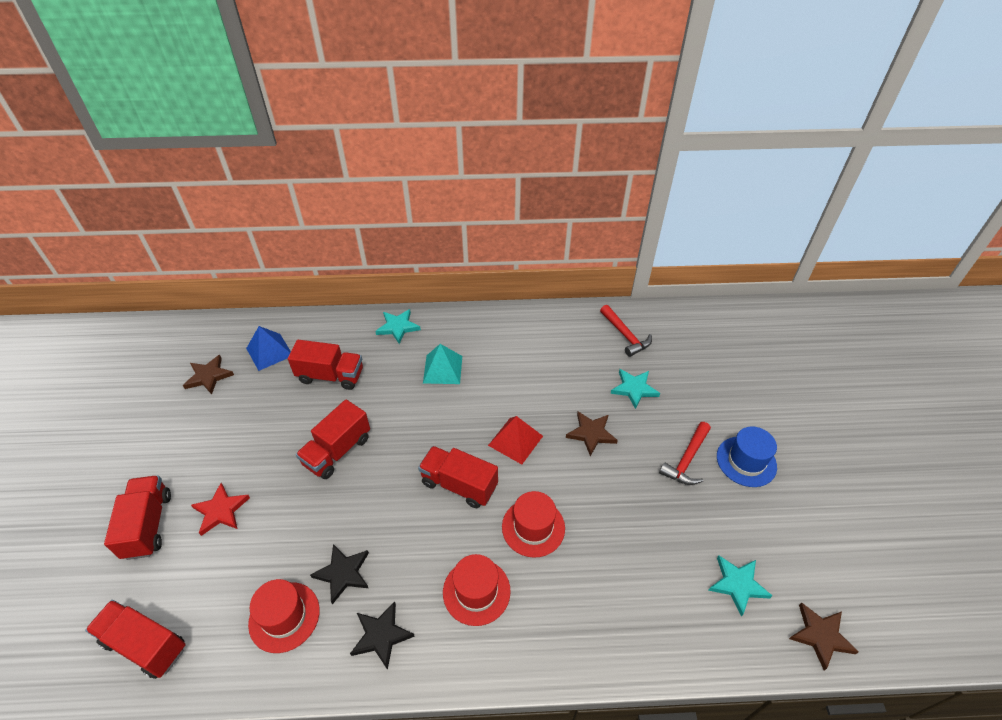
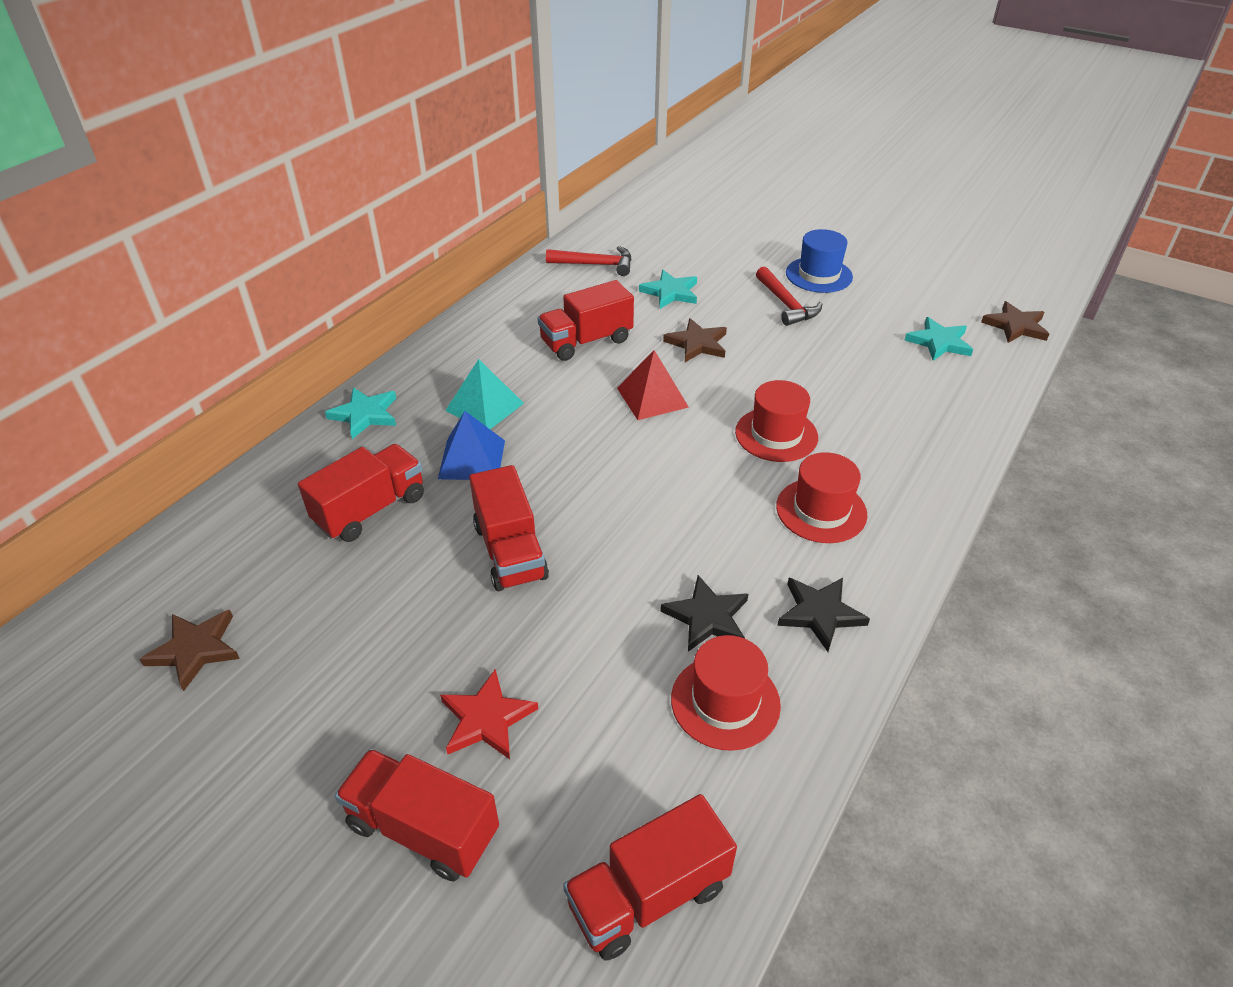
camera: 55 degrees left, 5 degrees down
(269, 352) = (239, 558): blue pyramid -> blue pyramid (471, 459)
(459, 485) = (670, 465): red truck -> red truck (586, 341)

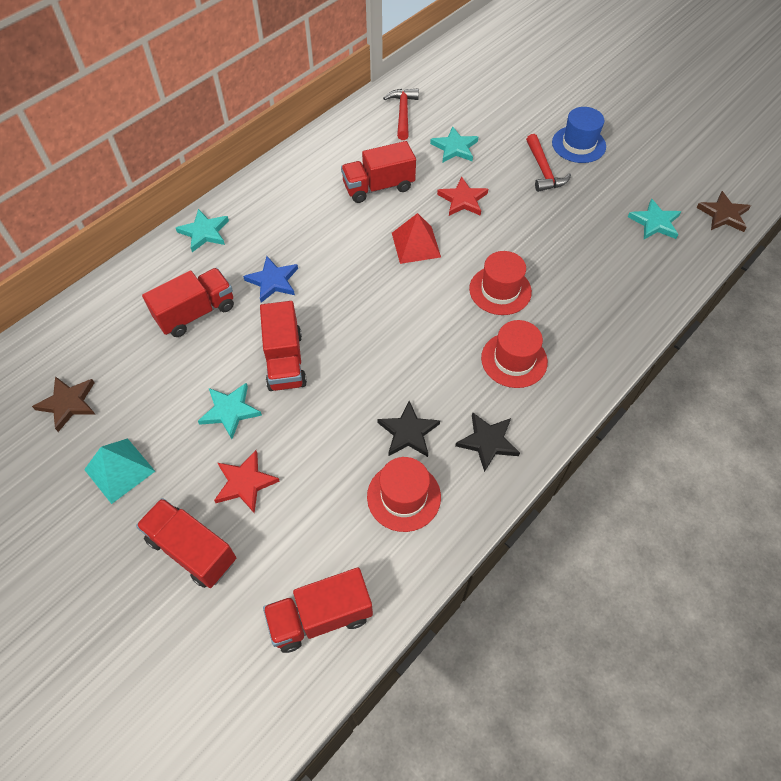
camera: 10 degrees right, 15 degrees up
(444, 626) = (230, 411): none -> turquoise star
(471, 459) = (273, 281): blue pyramid -> blue star
(484, 406) = (291, 236): turquoise pyramid -> turquoise pyramid (119, 470)
(596, 264) = (403, 113): red hammer -> red hammer turned 105 degrees counterclockwise
(697, 344) = (463, 200): brown star -> red star

